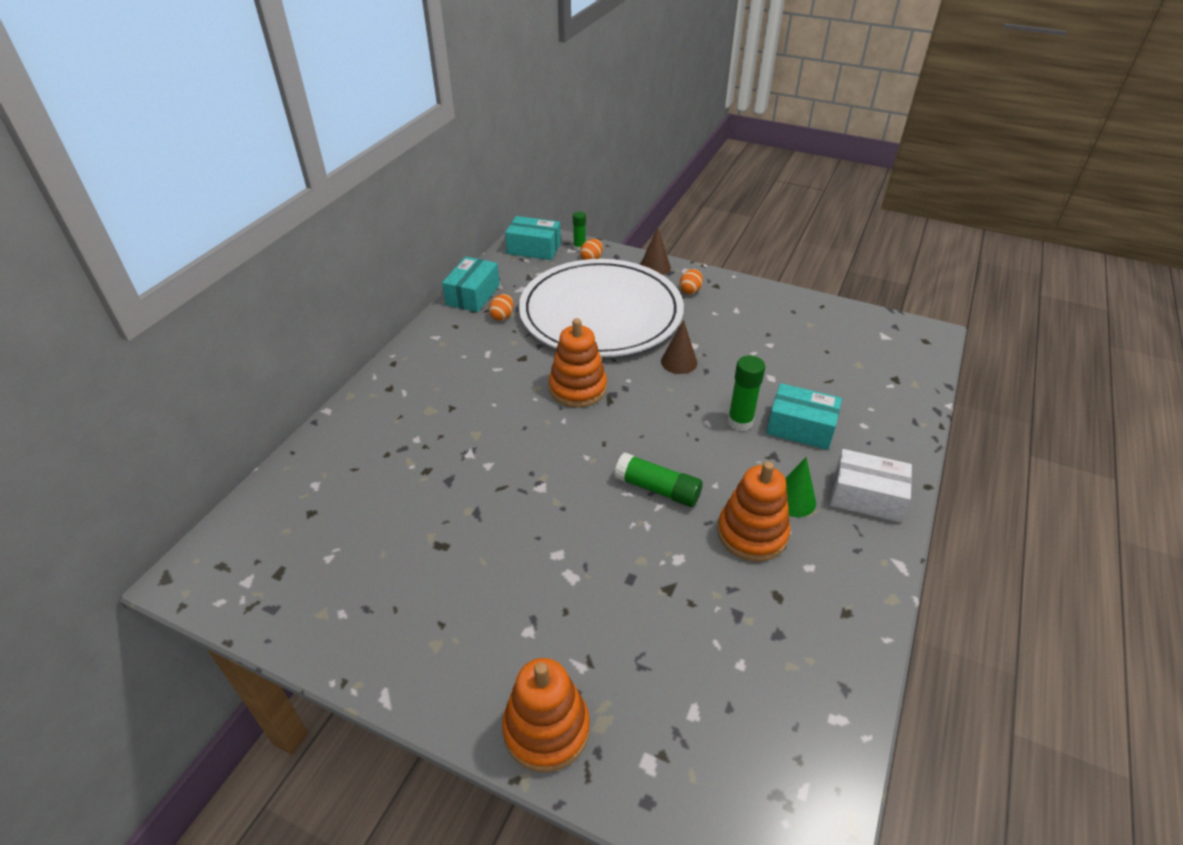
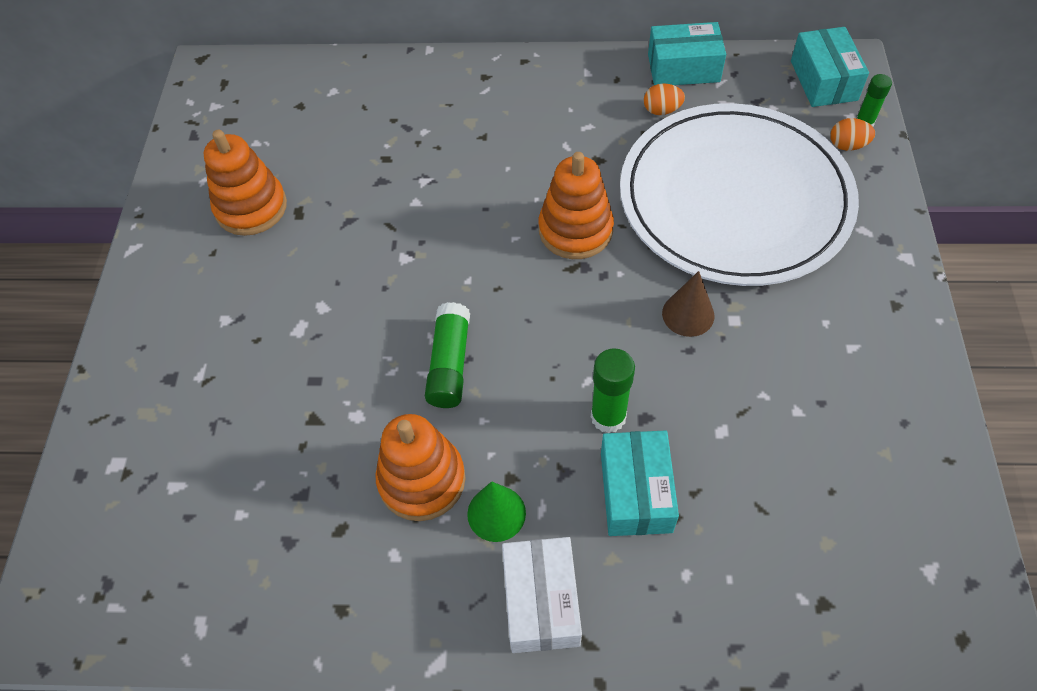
camera: 70 degrees right, 15 degrees up
(546, 729) = (130, 373): orange stacking toy -> orange stacking toy (251, 208)
(655, 267) = (885, 219): brown cone -> none
(690, 290) = (859, 278): orange egg -> none

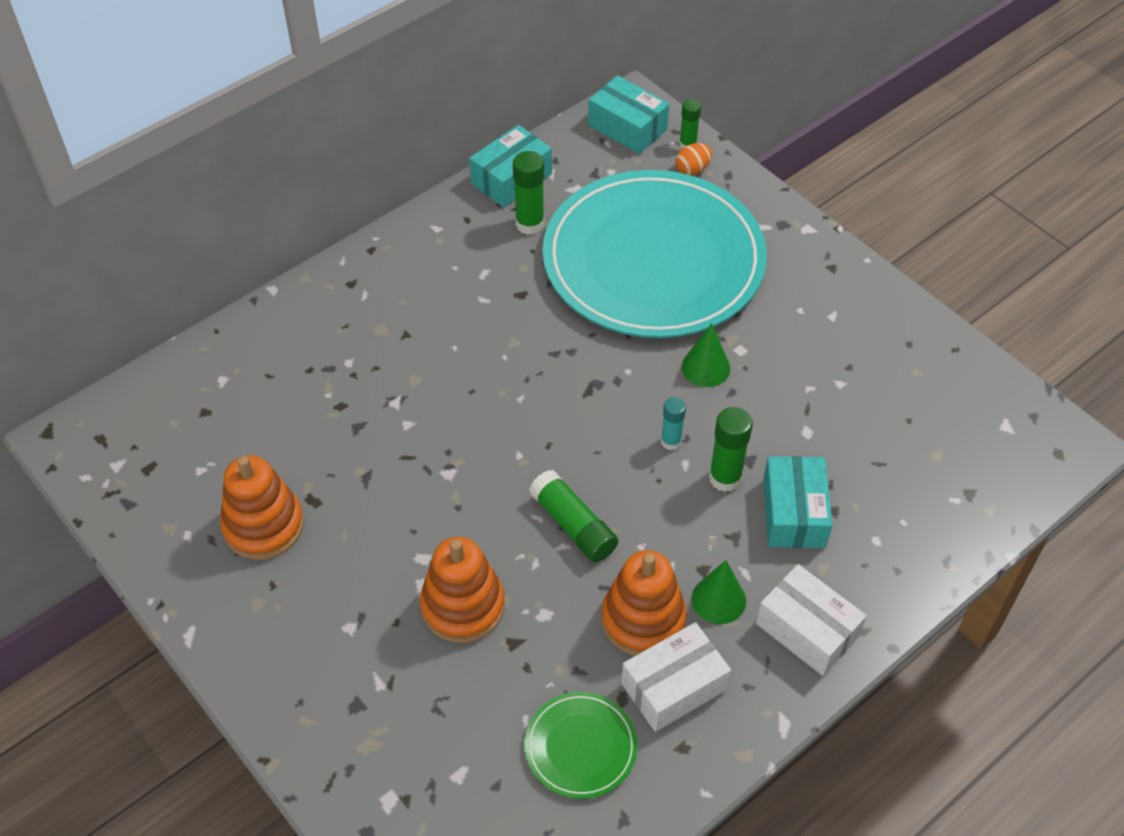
camera: 45 degrees left, 5 degrees down
(272, 540) = (580, 747): none -> green plate
(387, 554) = (674, 686): none -> white box
(575, 230) = (561, 360): orange stacking toy -> orange stacking toy (463, 606)
(595, 354) = (671, 441): none -> turquoise glue stick
(636, 492) = (794, 513): turquoise box -> turquoise box turned 45 degrees clockwise
(662, 110) = (530, 224): orange egg -> green glue stick
(688, 314) = (705, 367): brown cone -> green cone
(734, 198) = (653, 260): white plate -> turquoise plate

